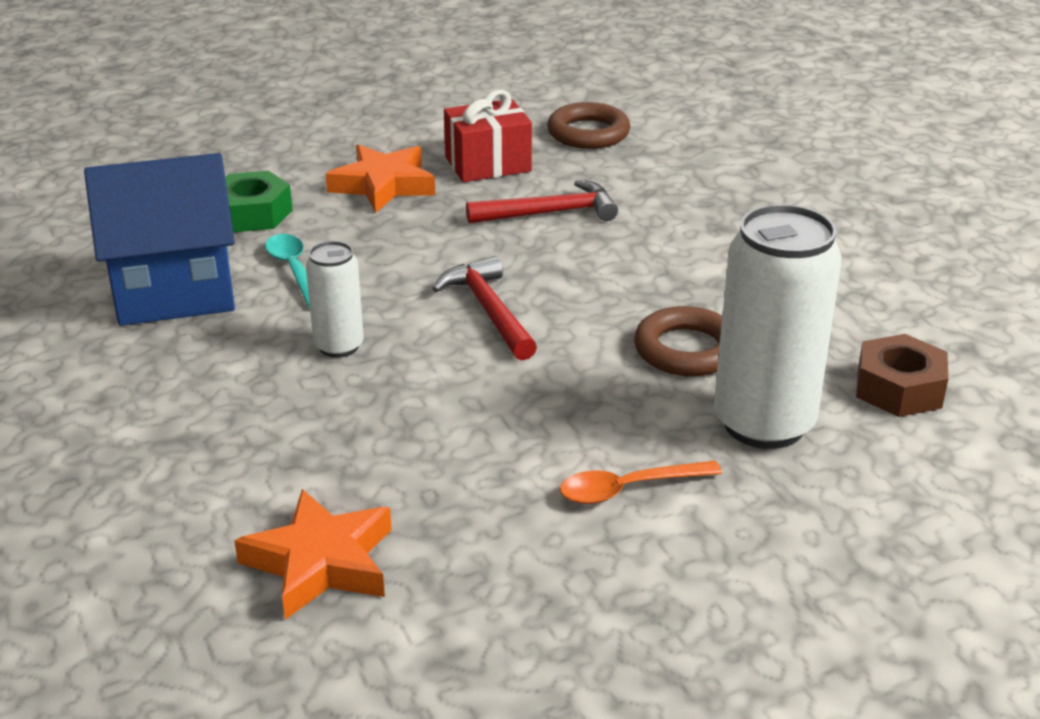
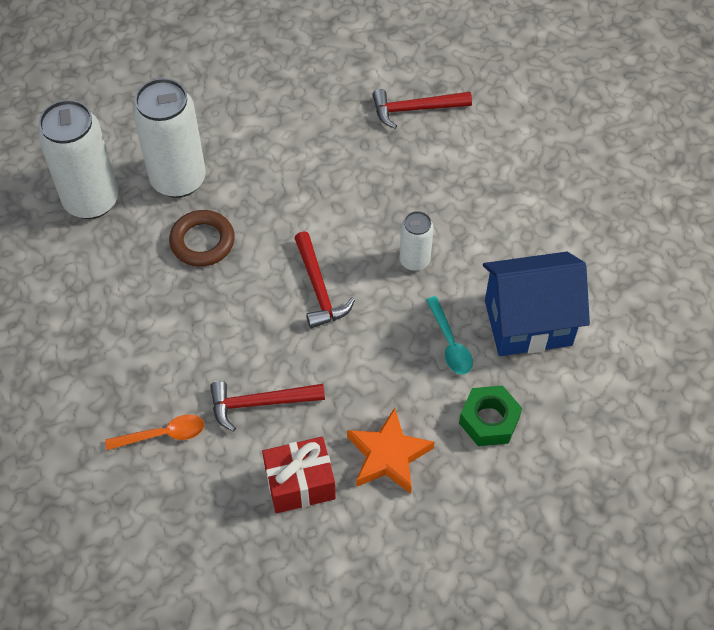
camera: 175 degrees left, 25 degrees up
(320, 562) = (415, 109): orange star -> red hammer
(588, 133) = (204, 533): brown ring -> none
(628, 489) = (262, 141): orange spoon -> orange spoon (163, 434)
(899, 388) = (91, 200): brown nut -> white can

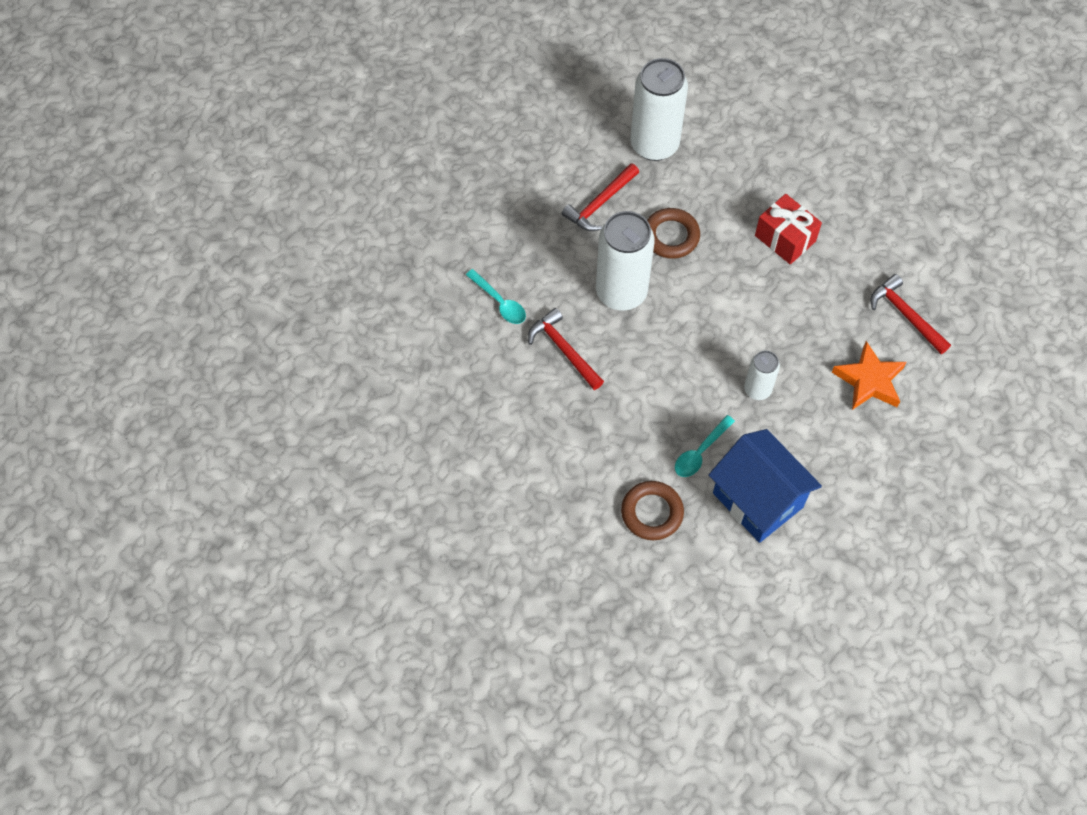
camera: 60 degrees right, 5 degrees up
(163, 434) = (500, 302): orange spoon -> turquoise spoon
(178, 179) = (713, 188): white can -> white can (621, 292)
(300, 483) = (518, 410): red gift -> red gift (785, 238)
(319, 288) = (685, 336): red hammer -> red hammer (600, 204)
(388, 455) = (577, 457): orange star -> orange star (869, 380)
(489, 420) = (652, 512): green nut -> brown ring

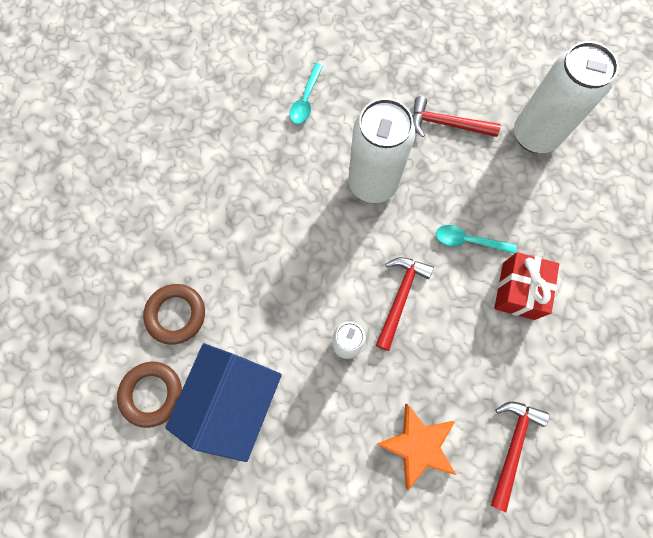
camera: 60 degrees right, 10 degrees up
(564, 350) = (291, 168): red hammer -> red hammer (400, 297)
(671, 236) = (453, 194): brown ring -> brown ring (152, 394)
(700, 452) = (256, 326): turquoise spoon -> turquoise spoon (468, 241)

